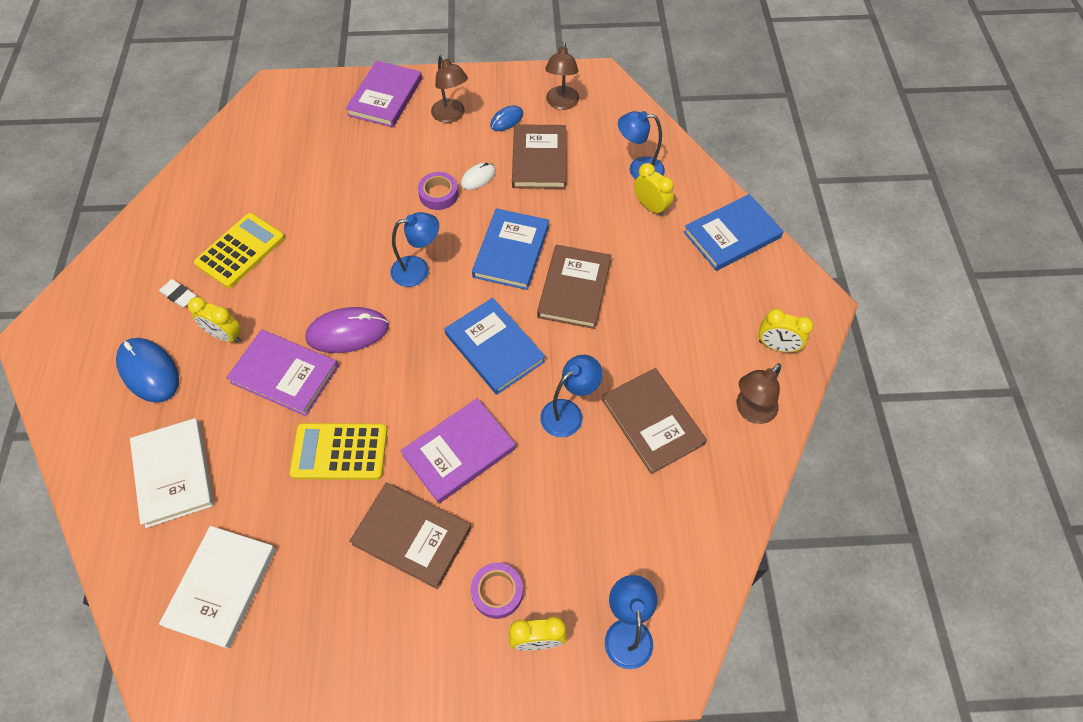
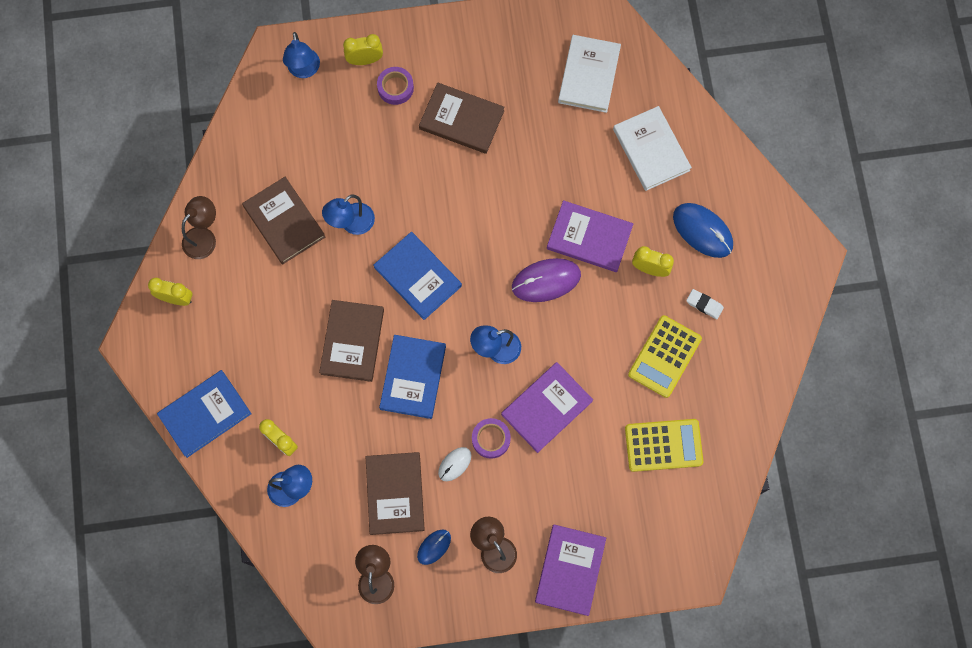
camera: 175 degrees right, 15 degrees up
(339, 452) = (528, 177): yellow calculator -> yellow calculator (663, 445)
(459, 452) = (436, 184): purple book -> purple book (546, 408)

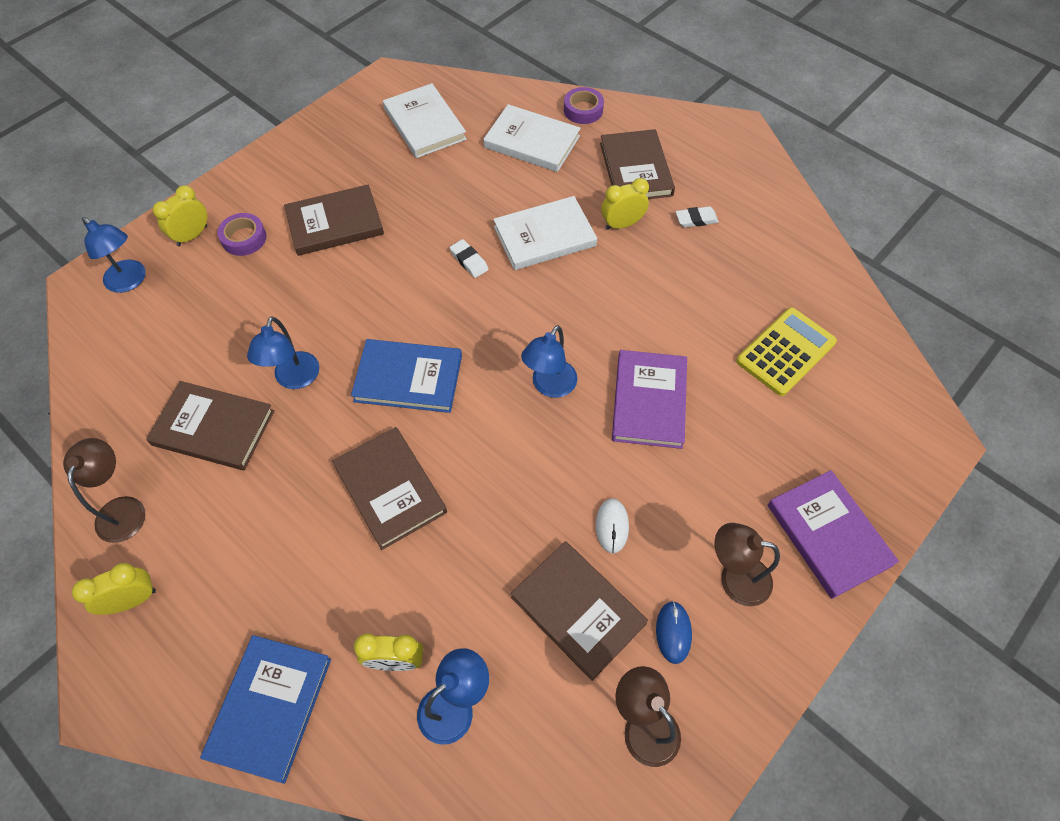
camera: 40 degrees left, 15 degrees down
(413, 377) = (488, 475): blue book -> none
(491, 439) = (624, 472): purple tape -> purple tape (583, 110)
(523, 218) = (469, 261): none -> white eraser
(546, 281) = (539, 295): purple mouse -> none
(589, 237) = (544, 236): purple book -> white book
(664, 356) = (707, 281): yellow calculator -> none
(702, 231) = (635, 169): blue mouse -> brown book

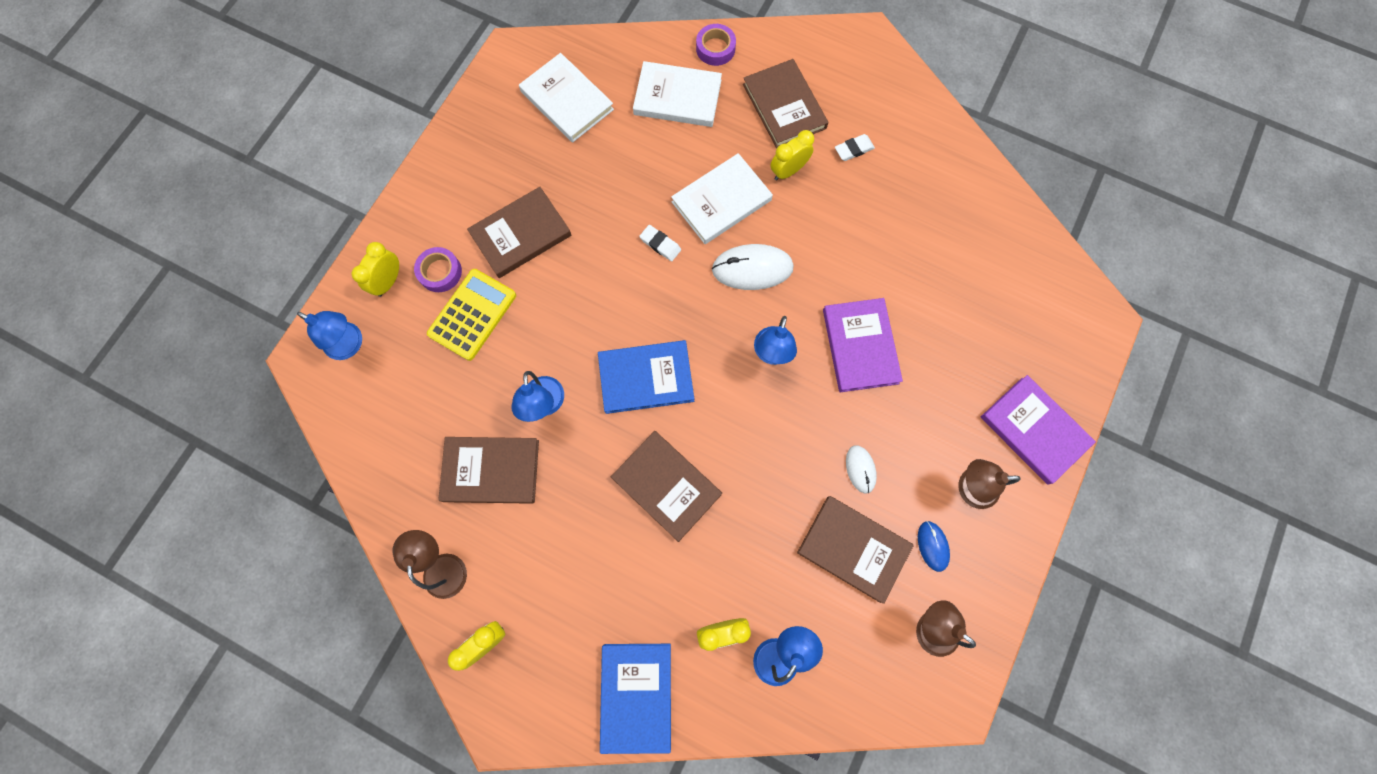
camera: 15 degrees left, 15 degrees up
(556, 302) = (752, 268): none -> white mouse
(785, 352) = (963, 268): yellow calculator -> yellow calculator (472, 314)

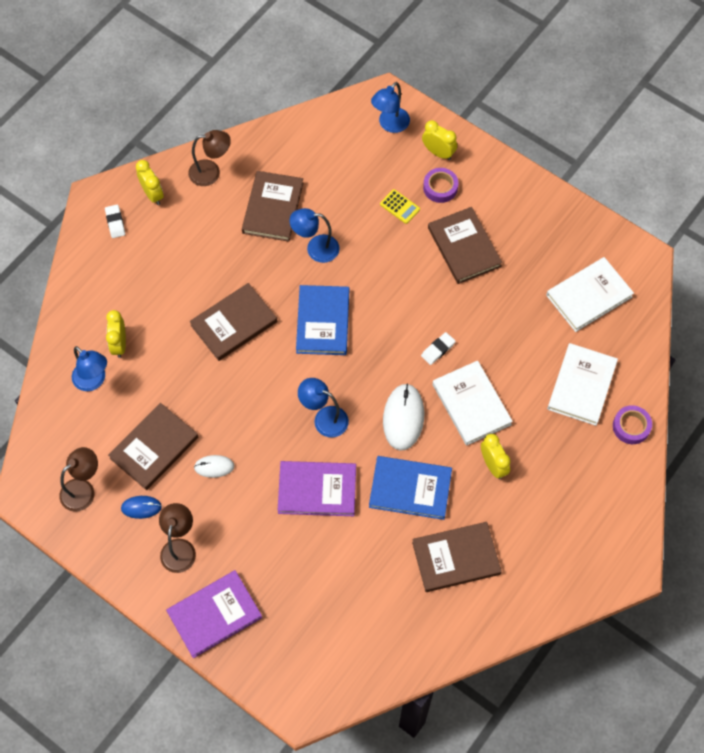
camera: 100 degrees right, 10 degrees down
(472, 314) = (400, 207): yellow calculator -> yellow calculator, size x0.53
(636, 696) = (91, 282): blue book -> blue book (410, 489)
(784, 106) = (561, 475): brown book -> brown book (456, 558)
(853, 149) = (507, 527): white eraser -> white eraser (115, 222)

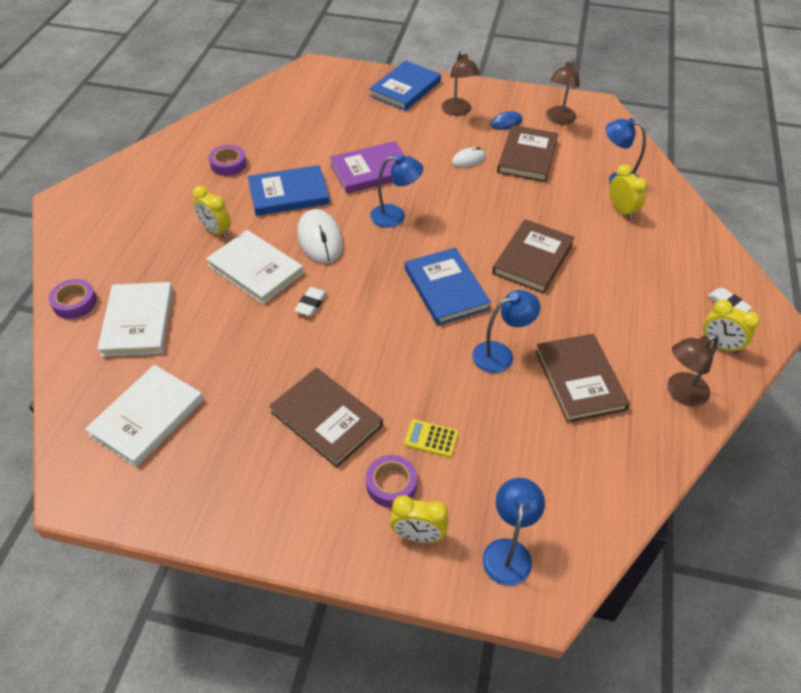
camera: 155 degrees right, 15 degrees down
(214, 615) = (405, 88): purple book -> blue book
(456, 558) = (228, 164): brown book -> purple tape

